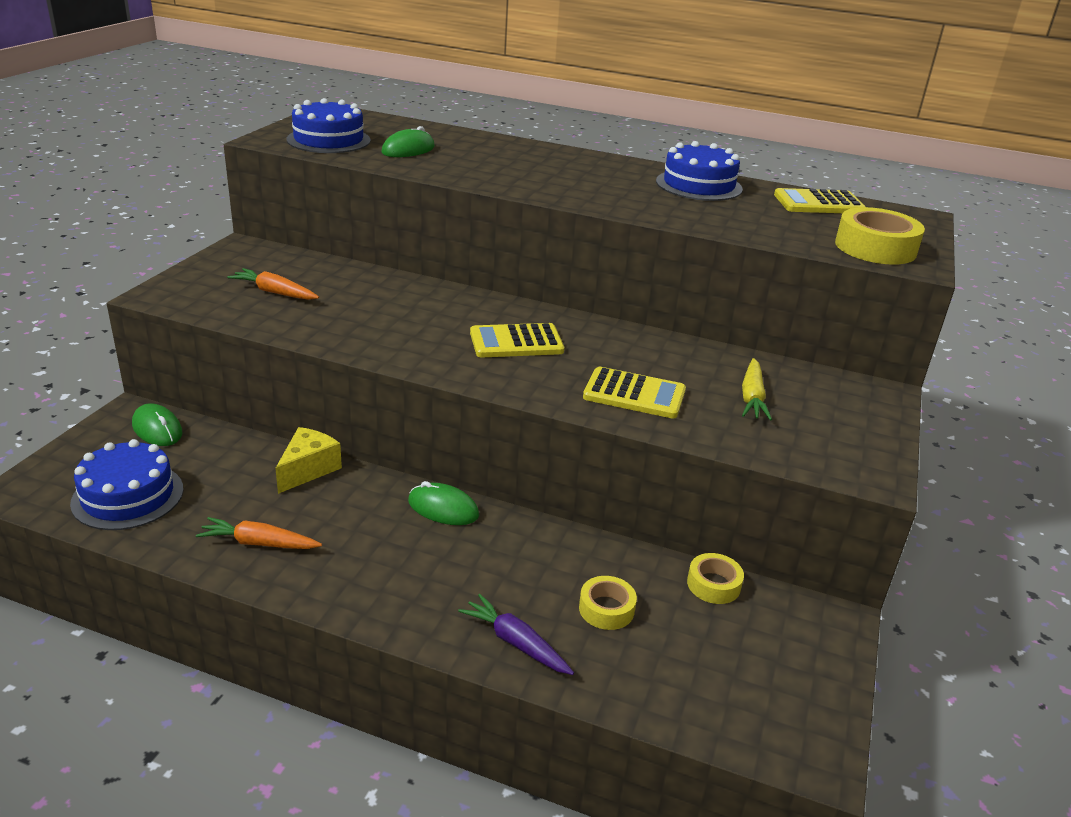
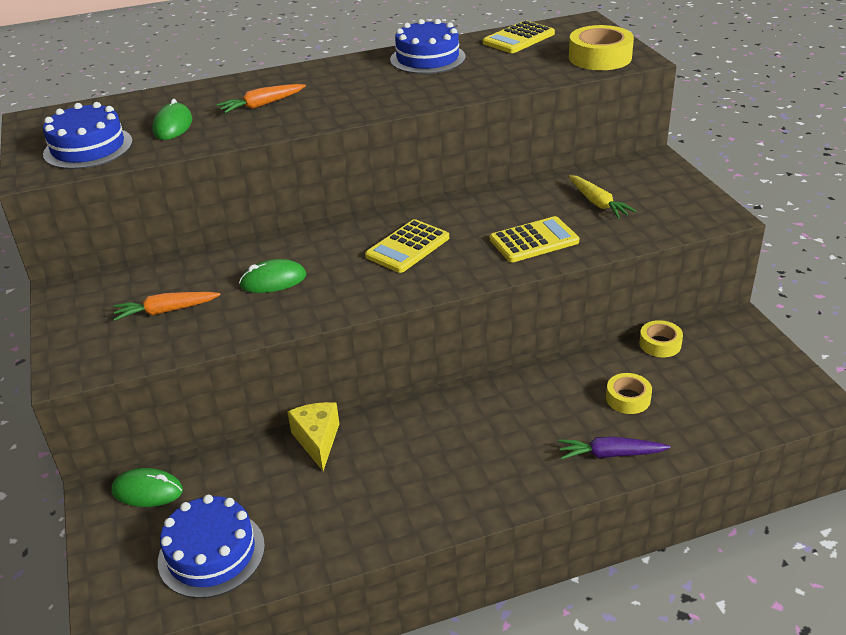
camera: 35 degrees left, 5 degrees up
(259, 543) = (365, 513): orange carrot -> orange carrot (262, 105)
(443, 508) = (448, 404): green mouse -> green mouse (273, 280)

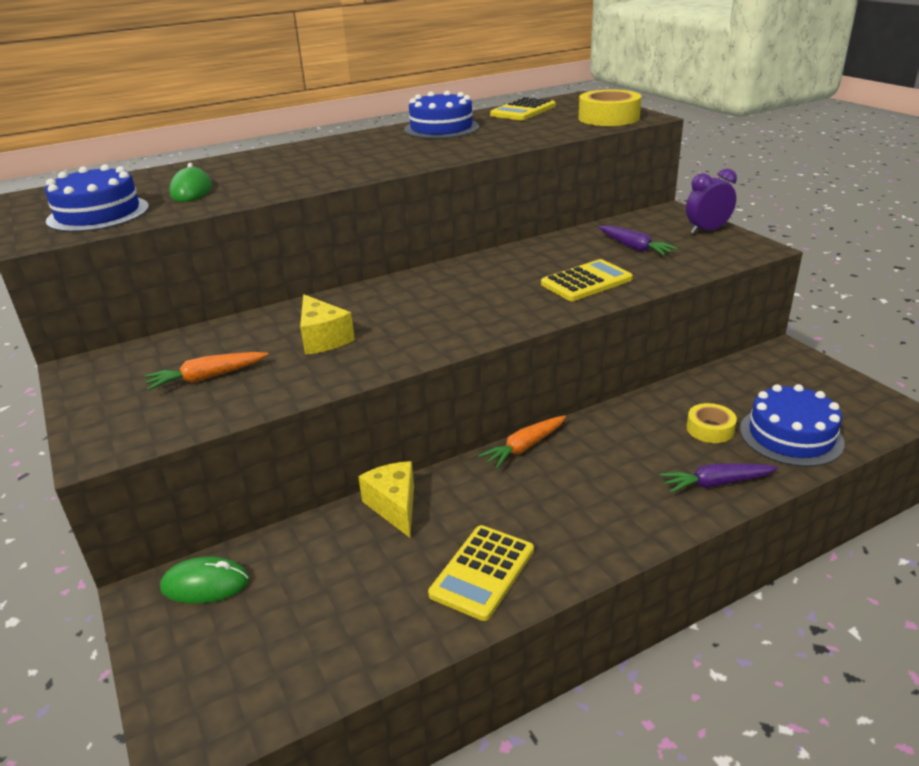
camera: 10 degrees left, 5 degrees down
(211, 553) = (299, 646): blue cake -> blue cake (791, 436)
(262, 105) = (284, 170): orange carrot -> orange carrot (525, 447)
(273, 280) = (323, 339): green mouse -> yellow cheese
(407, 247) = (459, 298): yellow calculator -> yellow calculator (482, 572)
(598, 203) = (634, 247): yellow carrot -> purple carrot
(660, 344) = (719, 377): yellow tape -> none
(681, 188) = (707, 230): none -> purple clock

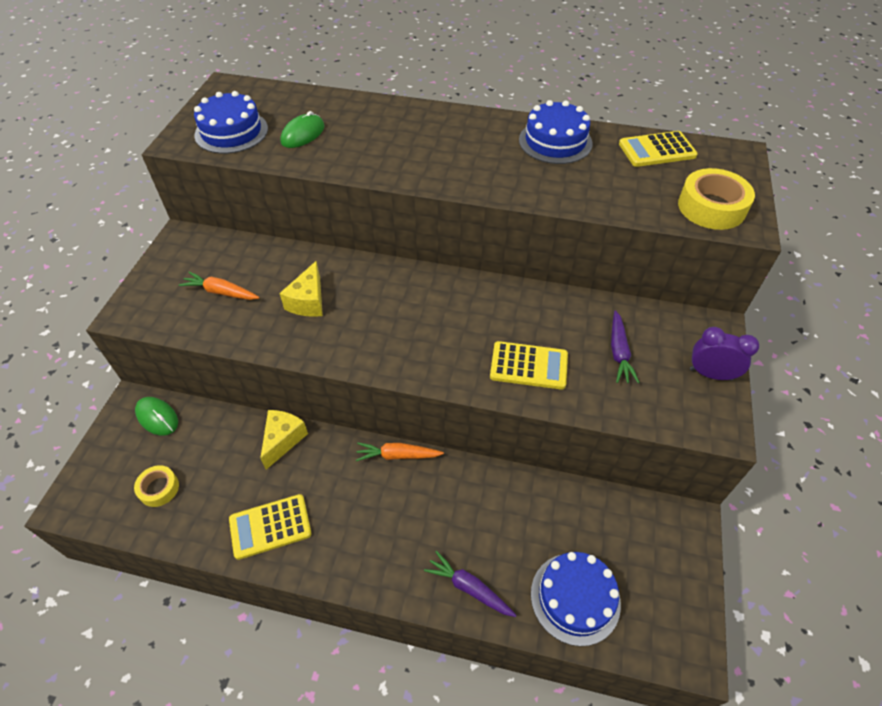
camera: 40 degrees right, 20 degrees up
(710, 429) = (528, 542): yellow tape -> yellow tape (159, 488)

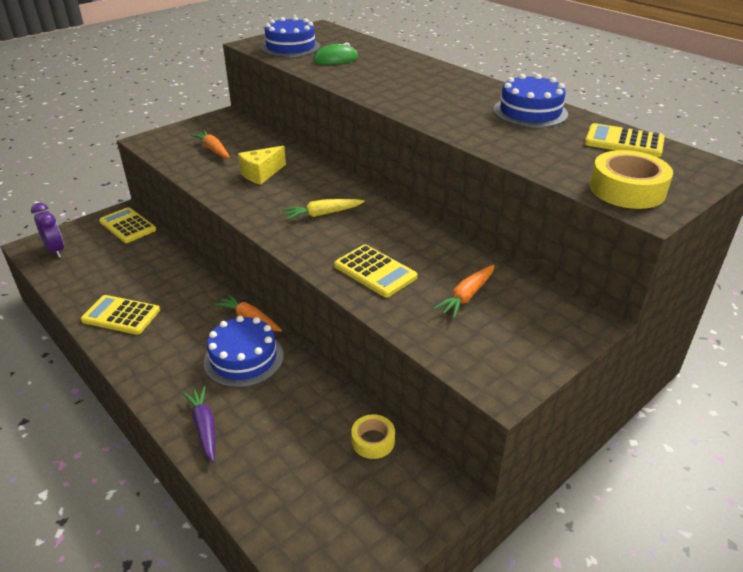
camera: 35 degrees right, 15 degrees down
(157, 417) = (127, 226): green mouse -> yellow calculator
(159, 488) = (85, 262): yellow tape -> yellow tape (373, 441)
(283, 440) = (185, 272): yellow cheese -> none
(419, 323) = (322, 214): none -> yellow carrot
(575, 598) = (276, 484): blue cake -> blue cake (244, 358)
(619, 352) = (466, 296): purple carrot -> orange carrot
(710, 374) = (540, 348): purple clock -> purple clock (55, 250)

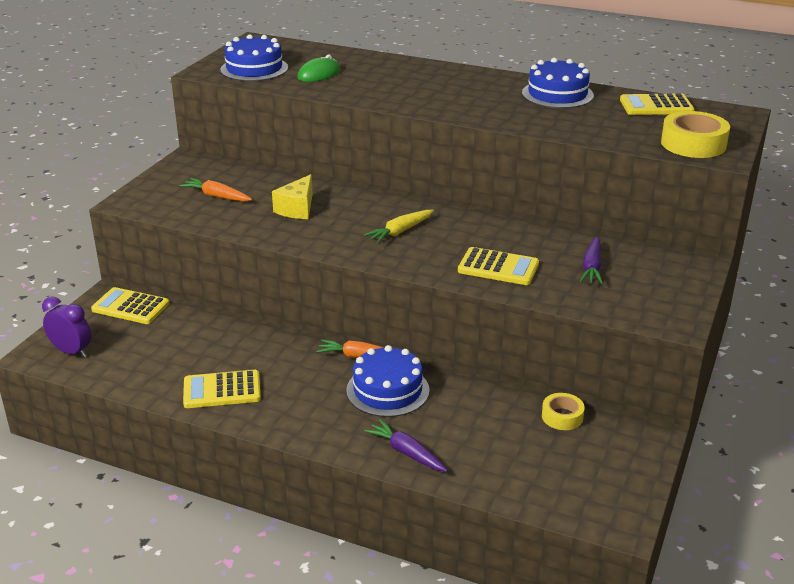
camera: 25 degrees left, 5 degrees down
(466, 296) = (592, 267): orange carrot -> purple carrot

